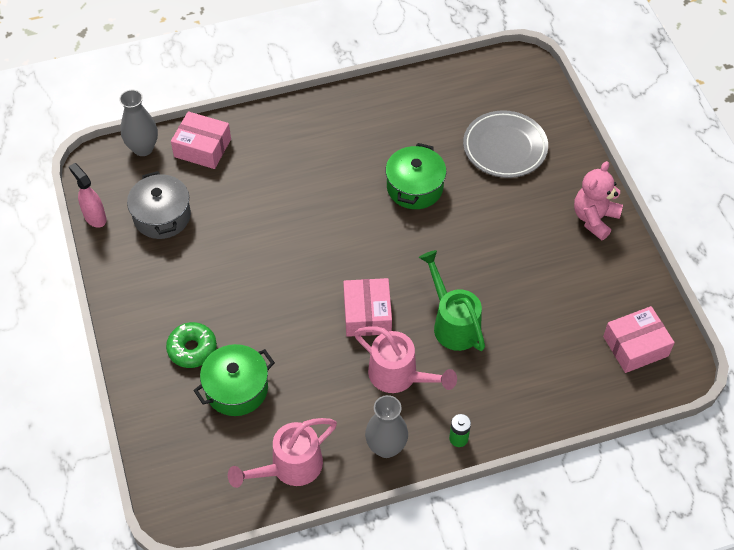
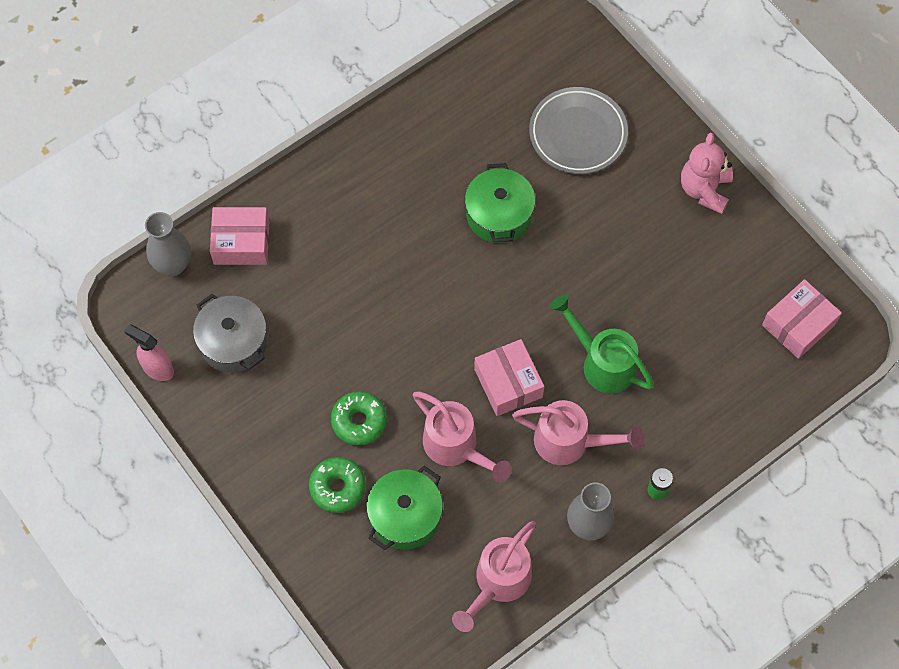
camera: 20 degrees left, 10 degrees up
(233, 305) = (359, 421): none -> green donut
(302, 349) = (456, 447): none -> pink watering can

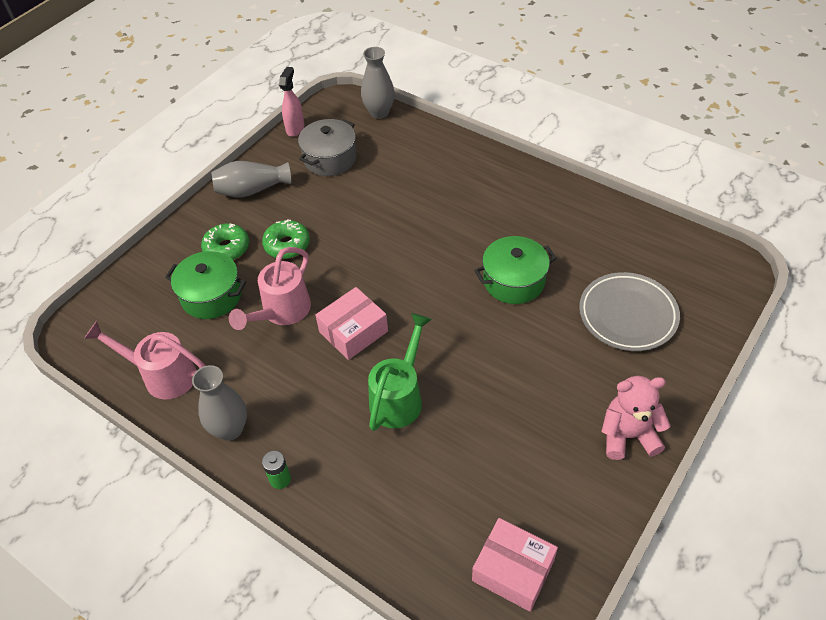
camera: 75 degrees right, 15 degrees down
(241, 242) = (413, 140): pink box -> none
(250, 442) = (252, 190): none -> grey vase
(569, 442) = (310, 392): pink watering can -> none

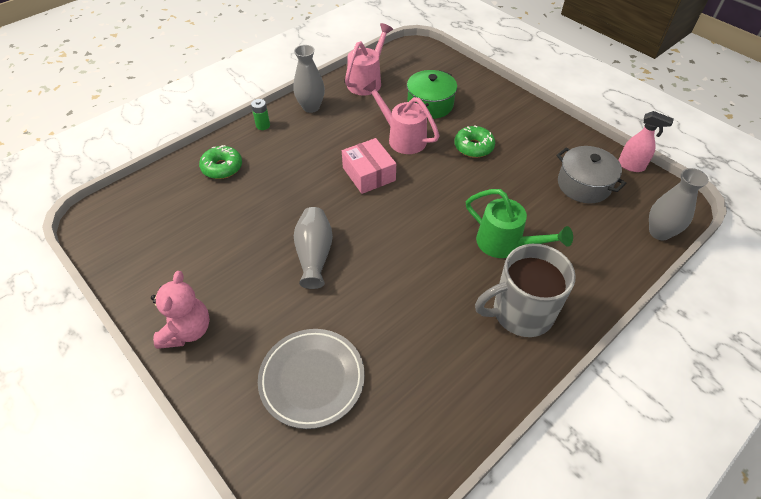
camera: 100 degrees right, 0 degrees up
(227, 248) = (477, 114): green donut -> green donut (222, 167)
(252, 190) = (544, 132): grey vase -> grey vase (314, 255)
(399, 397) = (296, 190): green watering can -> green watering can (505, 244)
(499, 190) = (520, 312): none -> grey mug
(513, 570) = (132, 225): pink box -> none
(514, 281) = (388, 292): green pot -> none

